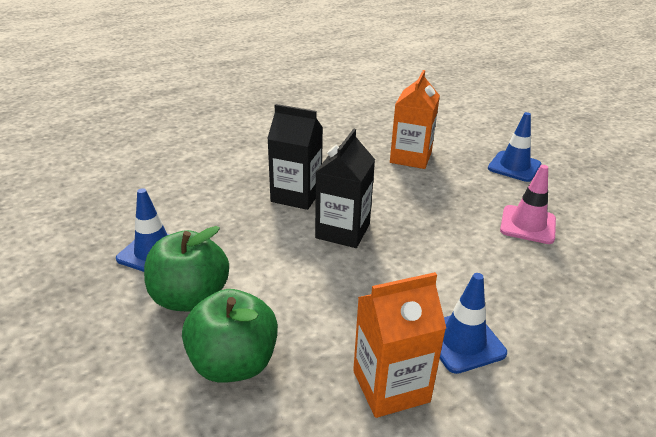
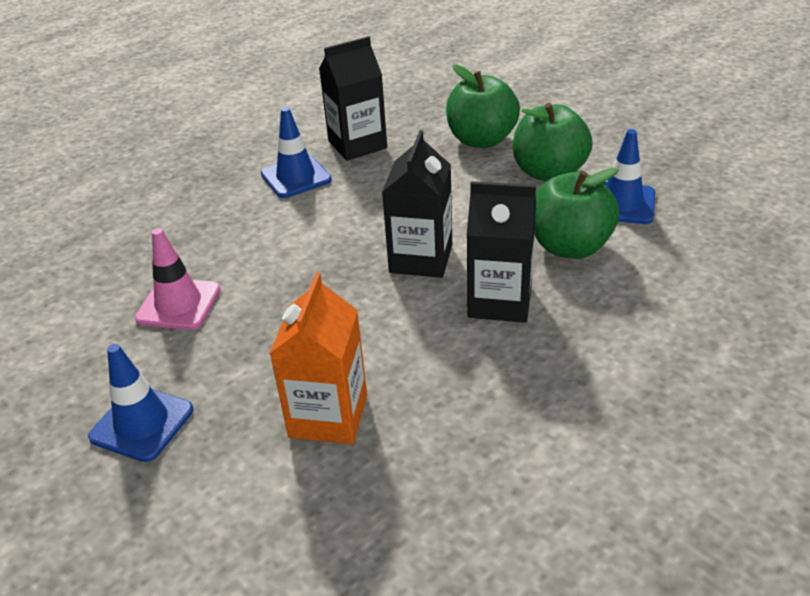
camera: 175 degrees right, 5 degrees up
(225, 223) = (570, 246): none -> green apple
(391, 386) = (357, 144): orange carton -> black carton

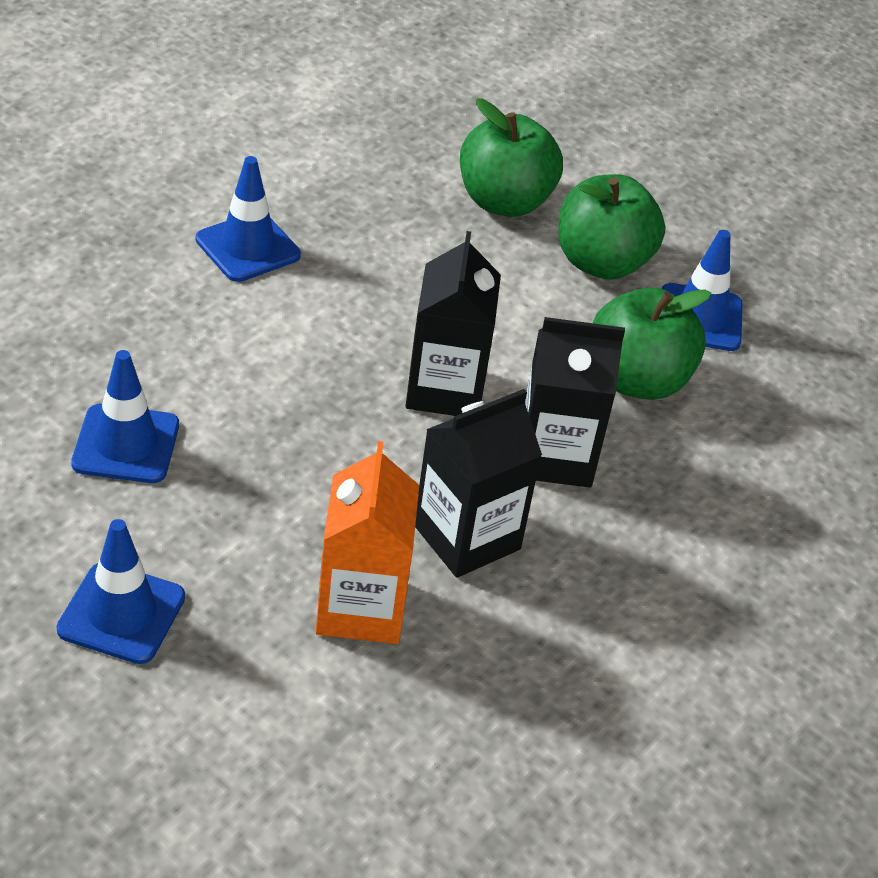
camera: 15 degrees left, 5 degrees up
(178, 304) = (126, 444): pink traffic cone -> blue traffic cone
(357, 144) = (327, 197): black carton -> black carton (467, 537)

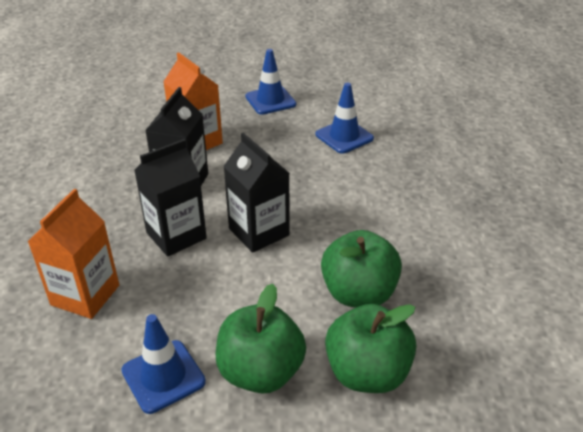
camera: 145 degrees right, 5 degrees down
(248, 247) = (434, 235): blue traffic cone -> none
(637, 380) = (168, 303): green apple -> green apple (358, 293)
(729, 453) = (85, 295): none -> orange carton

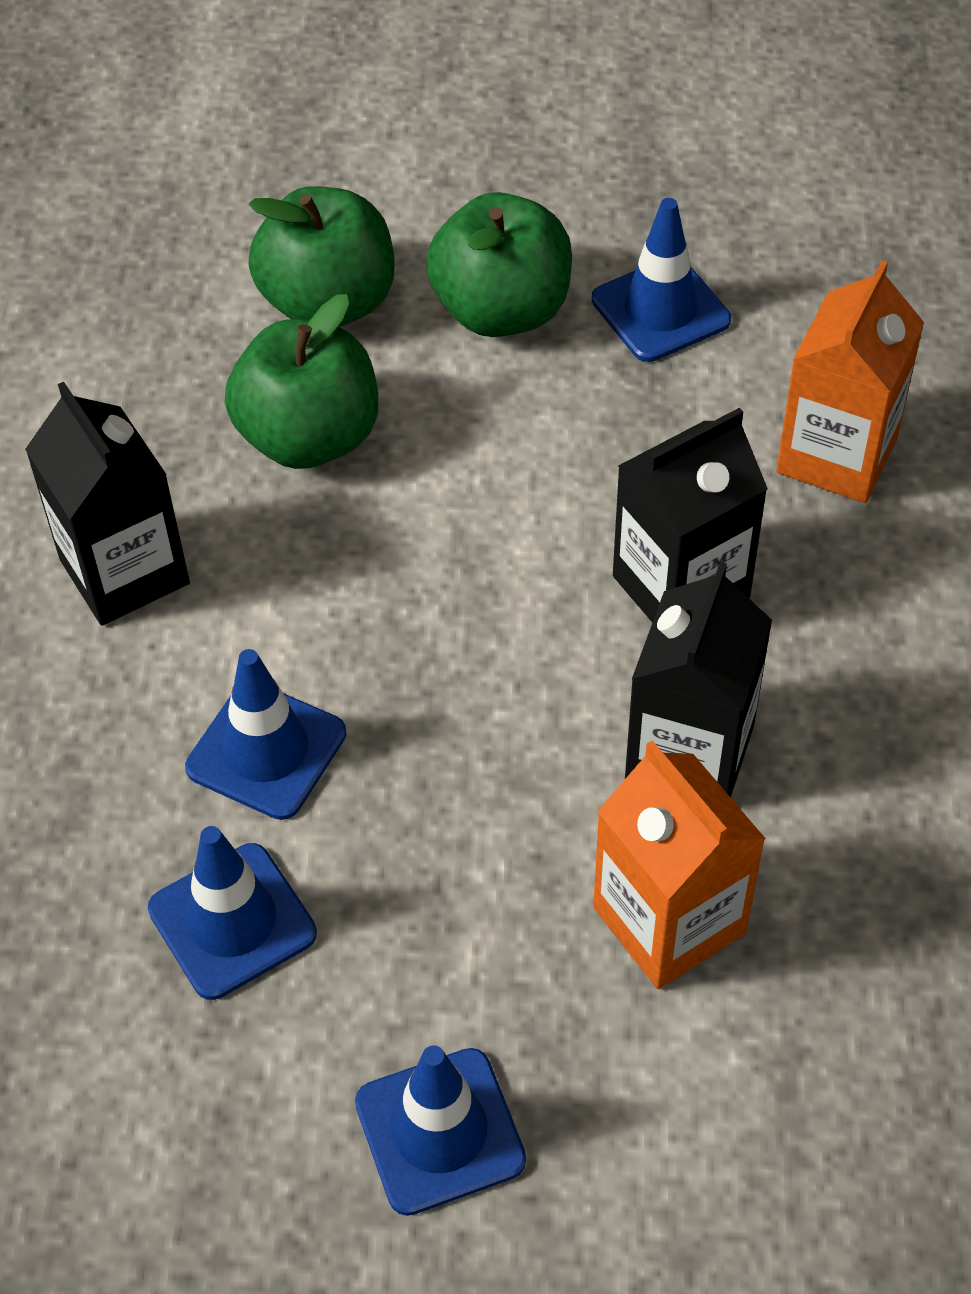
camera: 175 degrees left, 15 degrees up
(259, 232) = (496, 589): black carton -> black carton (124, 571)
(345, 177) = (266, 751): none -> blue traffic cone

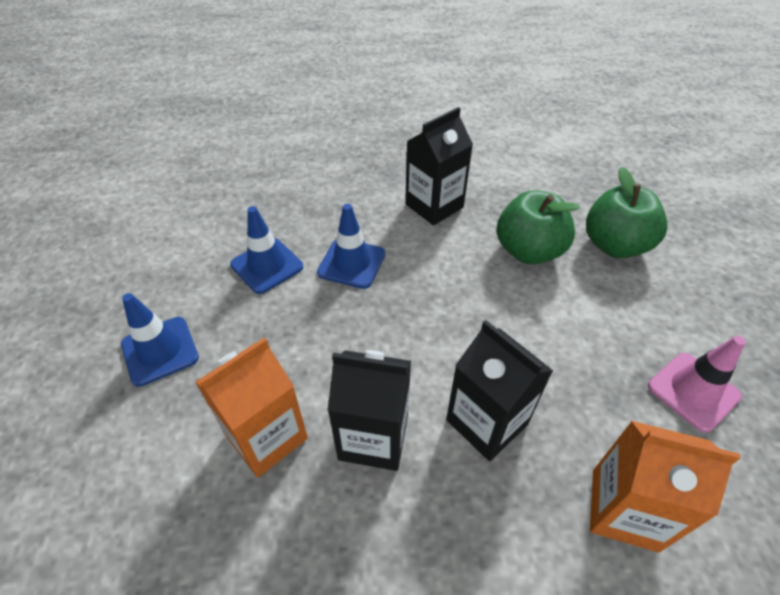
camera: 80 degrees right, 5 degrees down
(501, 310) = (648, 314): green apple -> none
(660, 310) = (693, 391): blue traffic cone -> pink traffic cone

